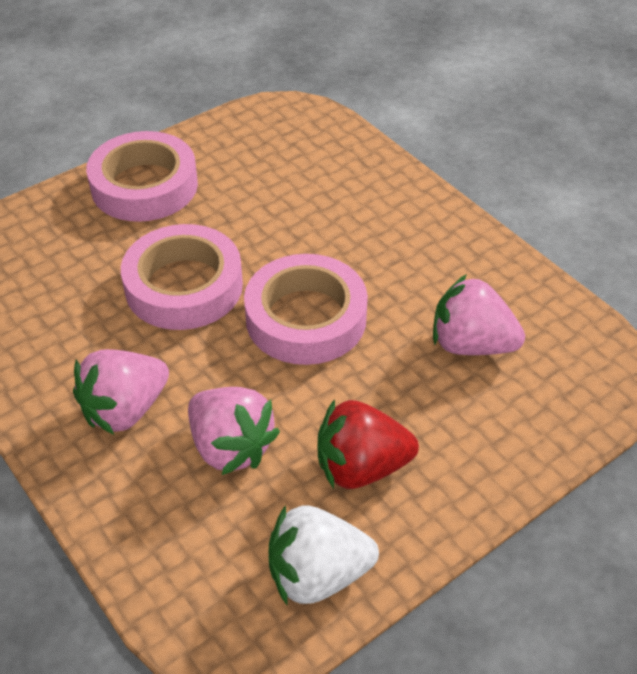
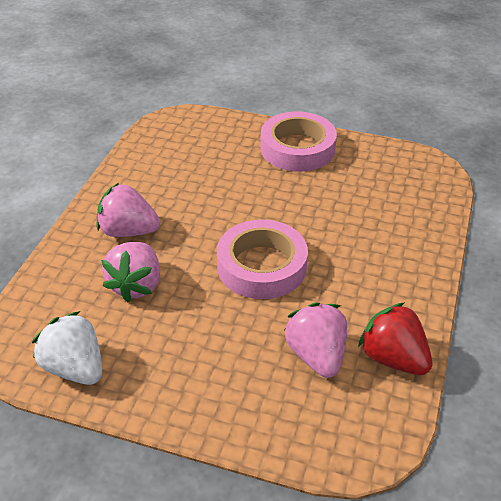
camera: 55 degrees right, 5 degrees down
(184, 286) = (236, 204): pink tape -> none
(361, 467) = (167, 349): red strawberry -> red strawberry (393, 358)

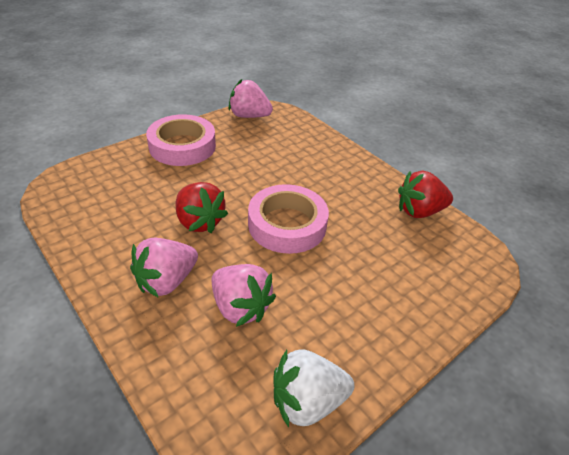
camera: 60 degrees left, 0 degrees up
(210, 212) = (199, 221): none -> red strawberry
(316, 355) = (394, 242): pink strawberry -> pink strawberry (249, 116)

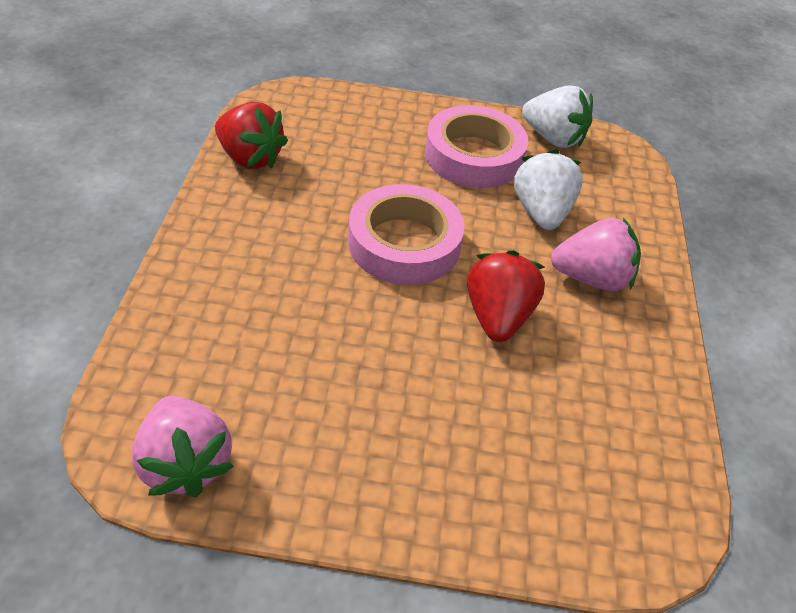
camera: 135 degrees left, 5 degrees up
(182, 146) = (389, 474): pink tape -> pink tape (473, 155)
(240, 307) = (541, 212): pink strawberry -> white strawberry

